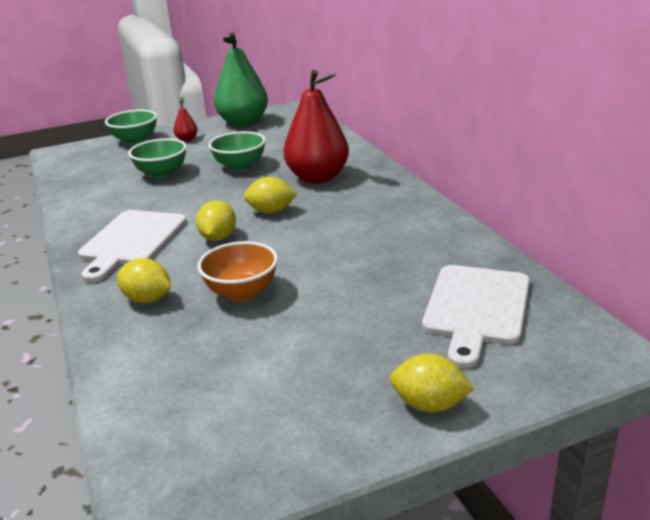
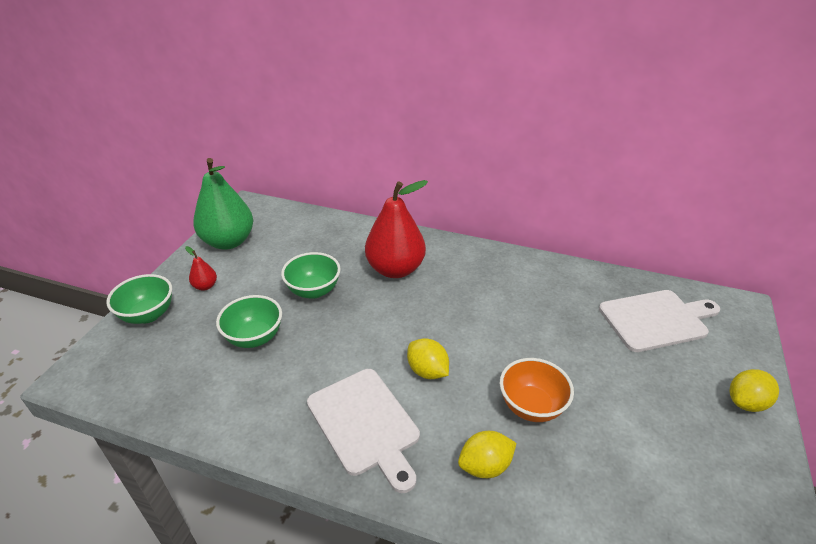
camera: 50 degrees left, 10 degrees up
(271, 211) = (420, 321): yellow lemon -> none
(476, 308) = (656, 319): white cutting board -> white cutting board turned 75 degrees counterclockwise

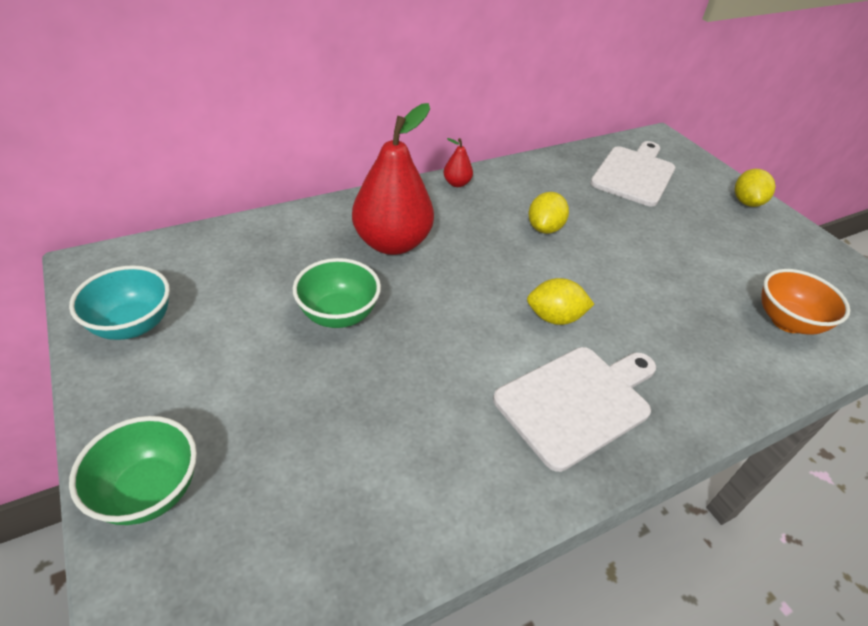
camera: 50 degrees left, 5 degrees up
(205, 286) = (185, 398): red pear -> red pear (457, 183)
(229, 241) = (133, 325): green pear -> turquoise bowl
(254, 337) = (347, 409): green bowl -> none
(365, 424) = (576, 402): white cutting board -> white cutting board turned 45 degrees counterclockwise
(485, 466) = (696, 360): yellow lemon -> yellow lemon (544, 228)
(531, 406) = (657, 291): orange bowl -> orange bowl (787, 322)

